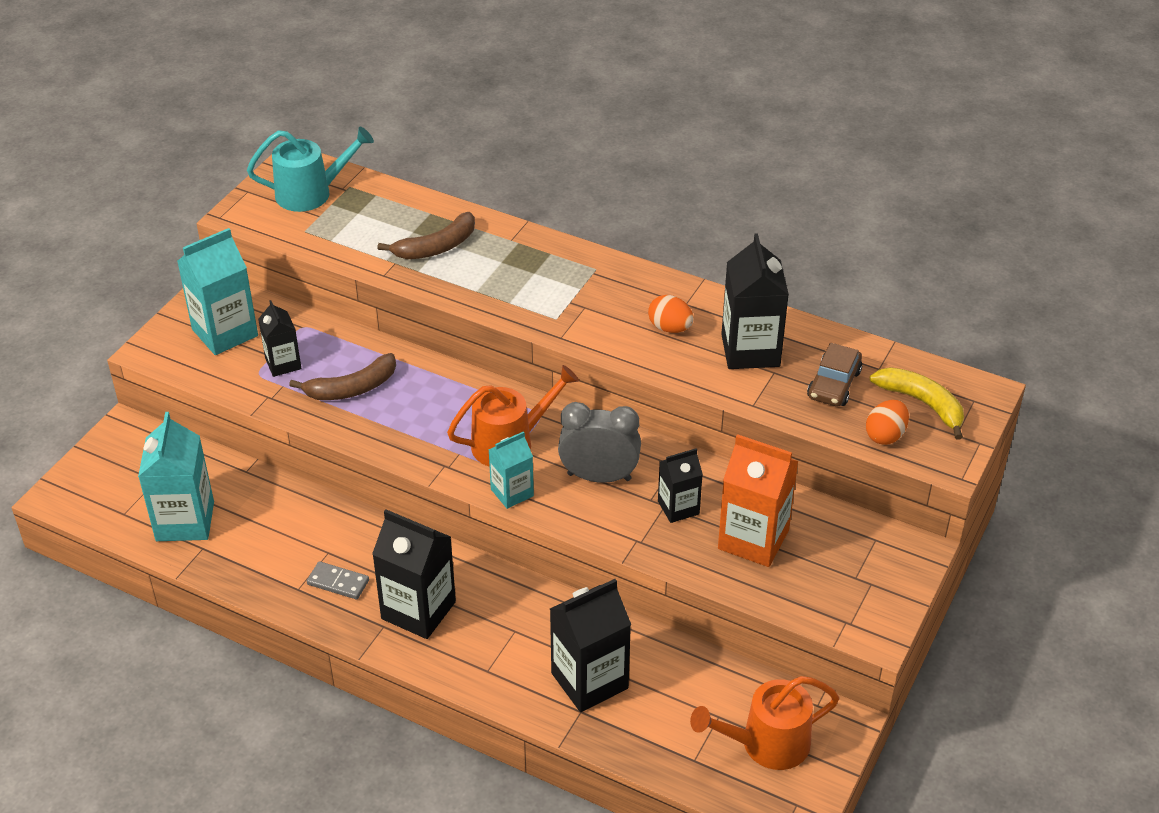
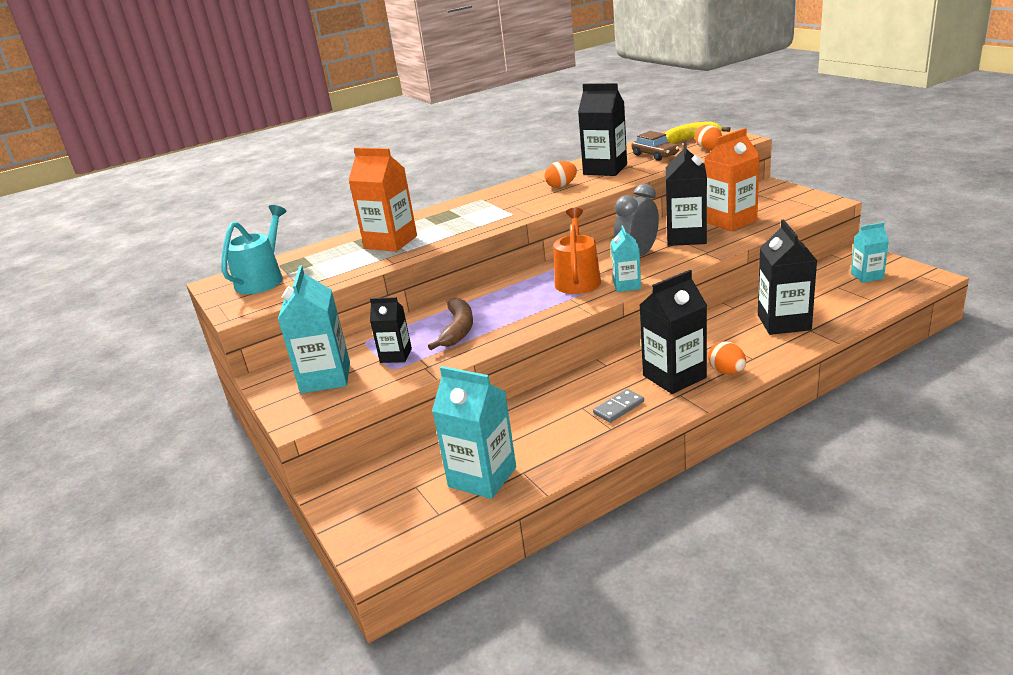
camera: 55 degrees left, 15 degrees down
(436, 247) = (391, 242): brown banana -> orange carton
(447, 654) = (727, 372): none -> orange egg
(678, 507) = (686, 237): black carton -> black carton, size x1.70
(767, 744) = (867, 276): orange watering can -> turquoise carton

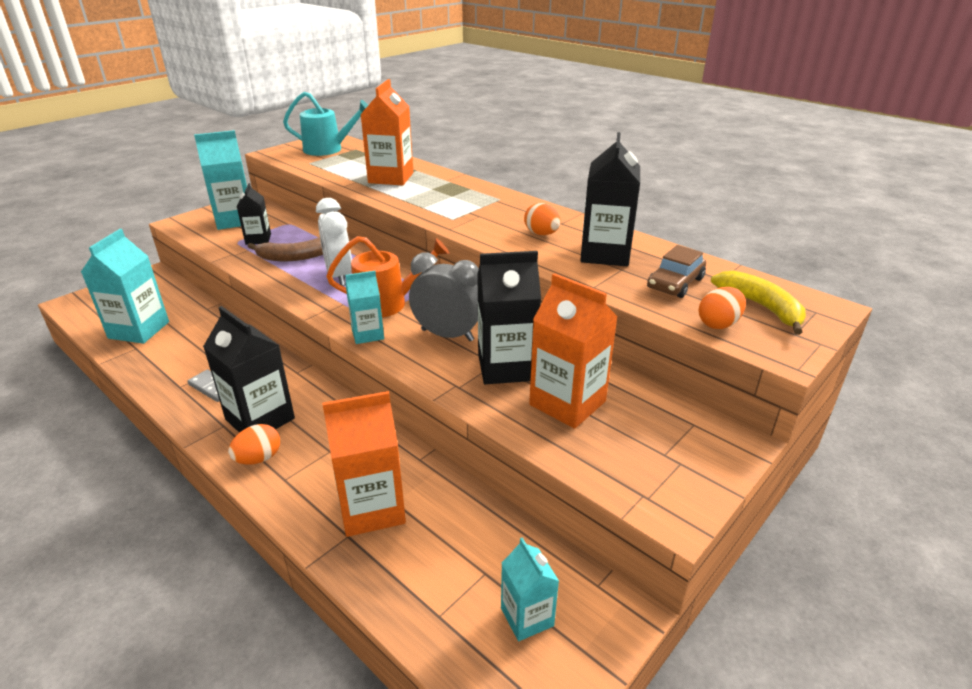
camera: 70 degrees right, 5 degrees up
(514, 303) = (339, 276): none -> white clock
(784, 322) = (372, 508): black carton -> orange carton

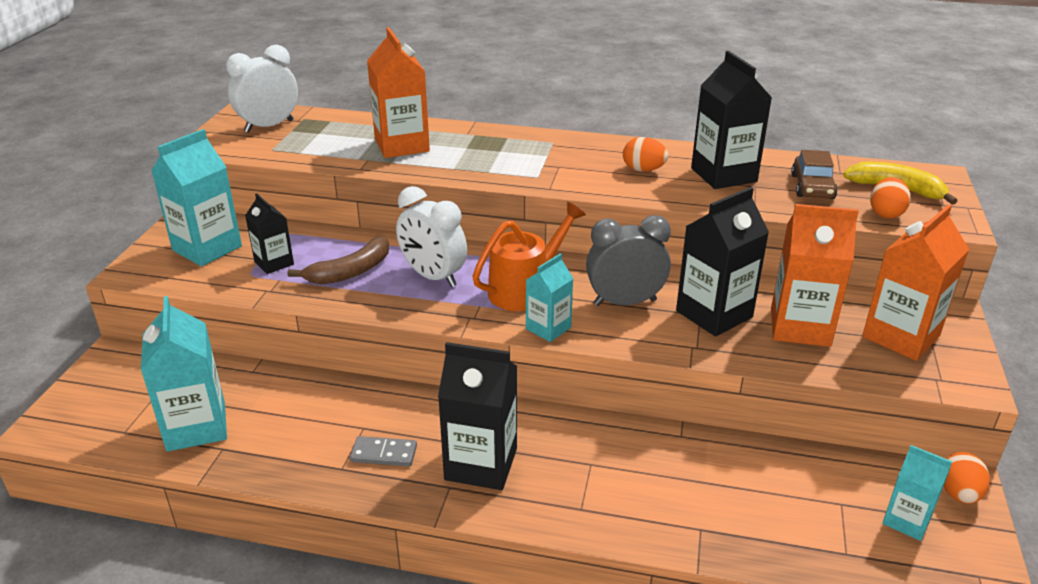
camera: 30 degrees left, 0 degrees up
(258, 458) = (530, 501): orange egg -> orange egg (958, 494)
(328, 149) = (269, 126): turquoise watering can -> white clock
(372, 508) = (692, 496): orange carton -> orange carton (900, 336)

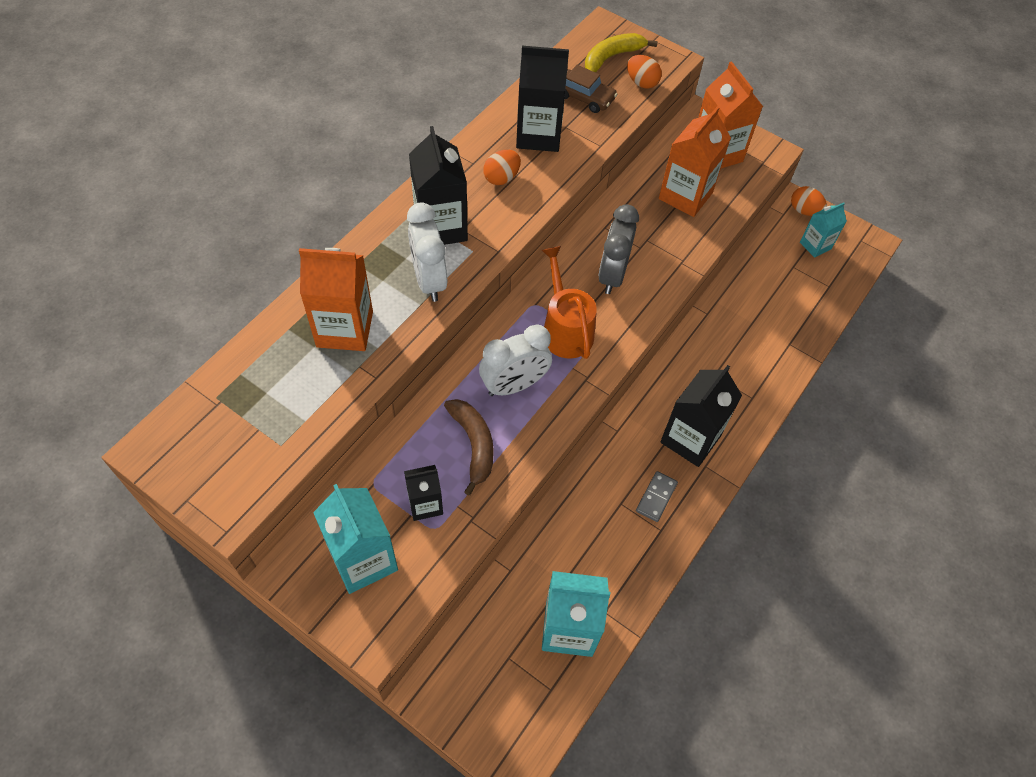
camera: 70 degrees left, 25 degrees up
(269, 126) = (215, 435): white clock -> white clock (429, 280)
(548, 328) = (623, 335): turquoise carton -> none
(714, 314) = (650, 232): black carton -> black carton (441, 227)

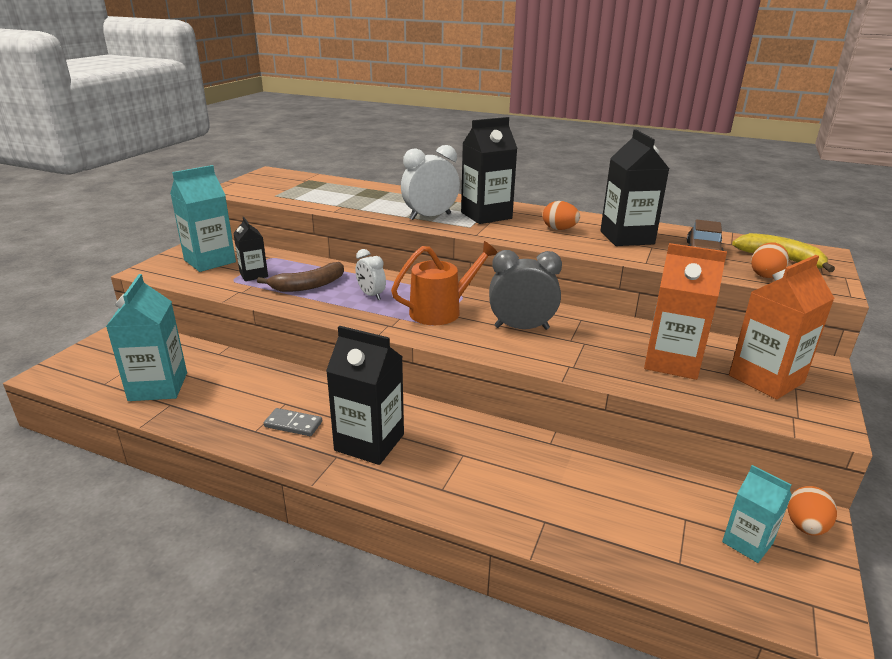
camera: 80 degrees right, 30 degrees down
(345, 329) = (373, 200): orange carton -> none
(514, 385) = (371, 295): white clock -> white clock, size x0.60

